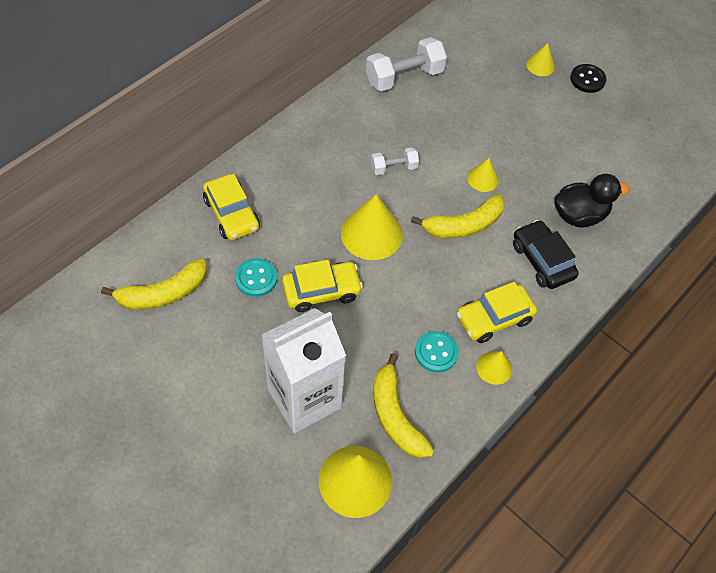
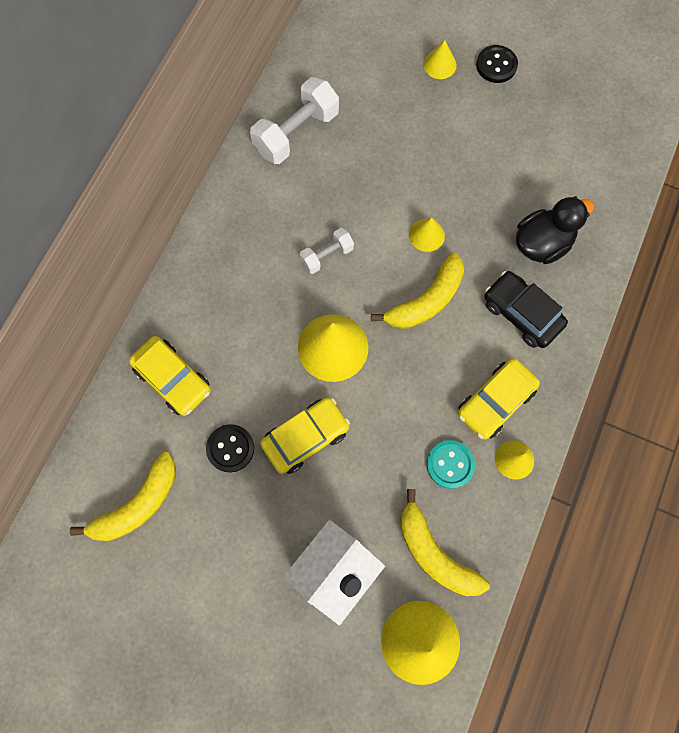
camera: 15 degrees left, 15 degrees up
(256, 278) = (230, 448): turquoise button -> black button

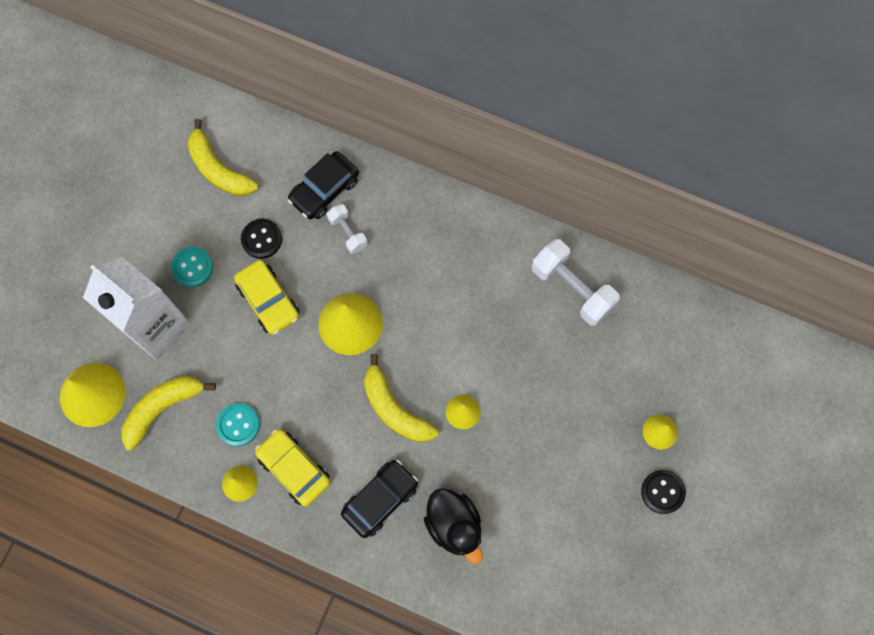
camera: 90 degrees right, 0 degrees up
(173, 379) = (324, 190): yellow car -> black car
(263, 529) = (192, 267): none -> turquoise button
(327, 256) = (441, 318): white dumbbell -> white dumbbell (348, 232)

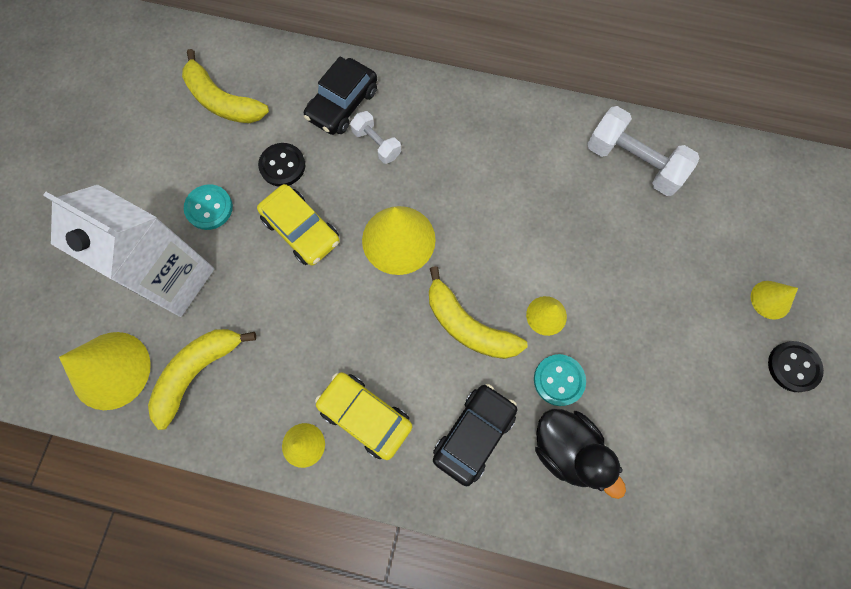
camera: 10 degrees left, 0 degrees up
(238, 425) = (290, 376): turquoise button -> turquoise button (559, 380)

